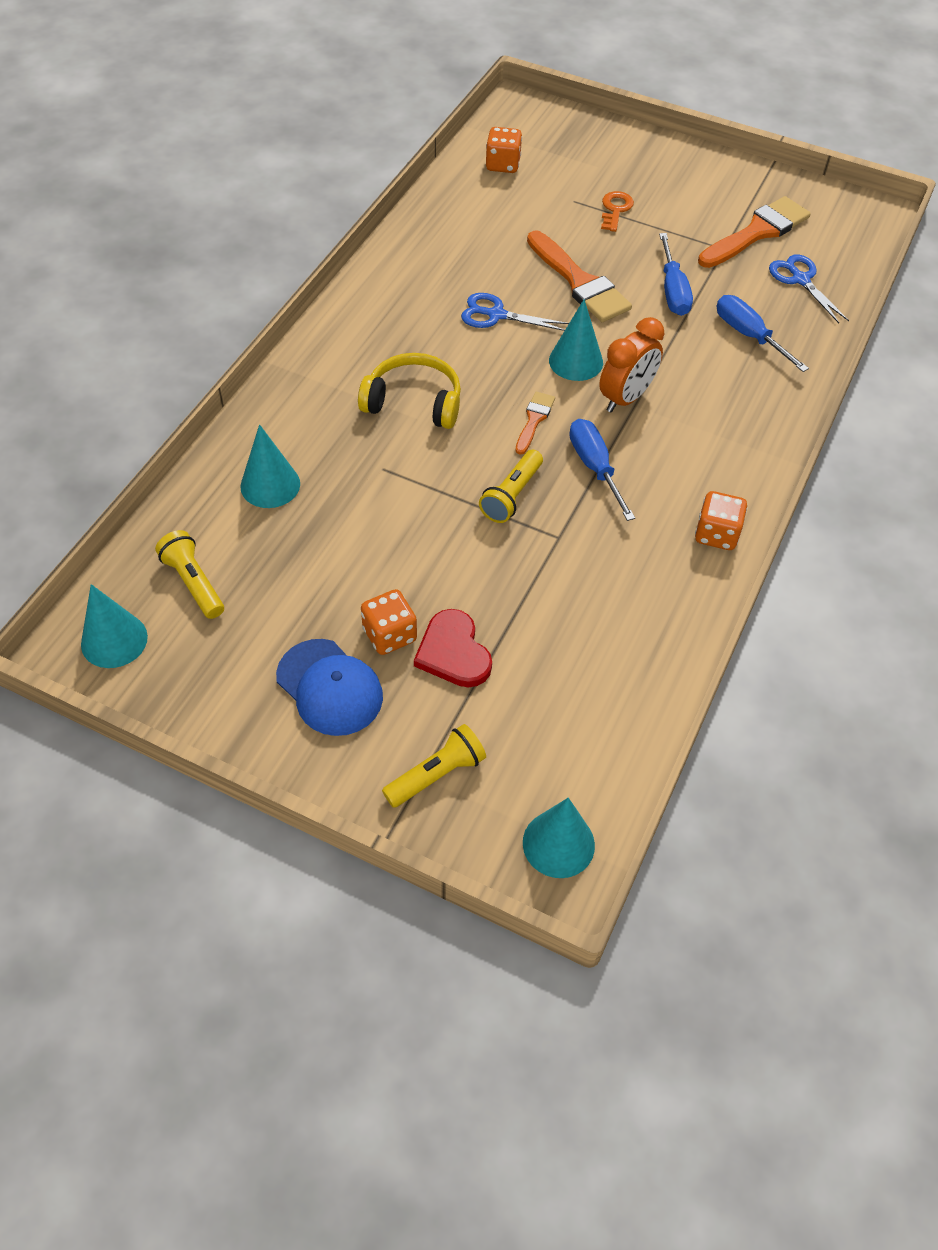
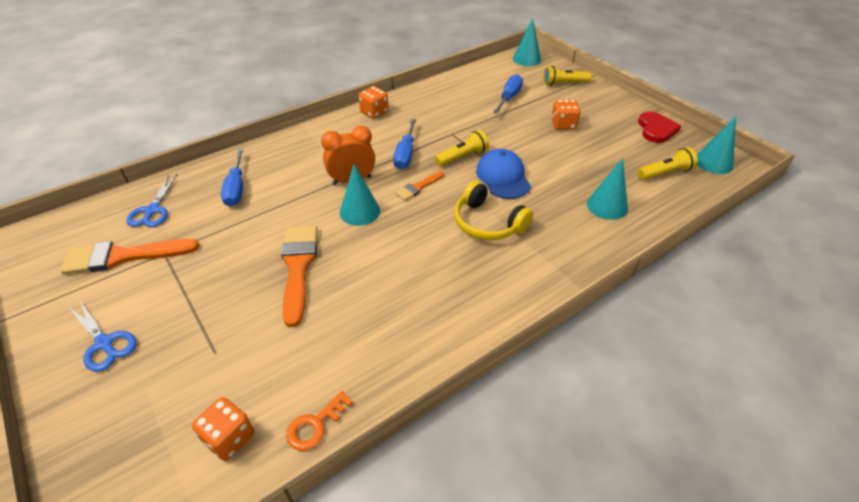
camera: 150 degrees left, 10 degrees down
(194, 583) = (665, 173): yellow flashlight -> yellow flashlight turned 105 degrees counterclockwise
(329, 687) = (600, 117): blue cap -> blue cap (503, 177)
(453, 652) = (535, 112): red heart -> red heart (656, 129)
(496, 315) = (384, 264): blue scissors -> blue scissors (104, 343)
(615, 209) = (193, 325): orange key -> orange key (315, 425)
(673, 291) = (243, 234): blue screwdriver -> blue screwdriver (509, 97)

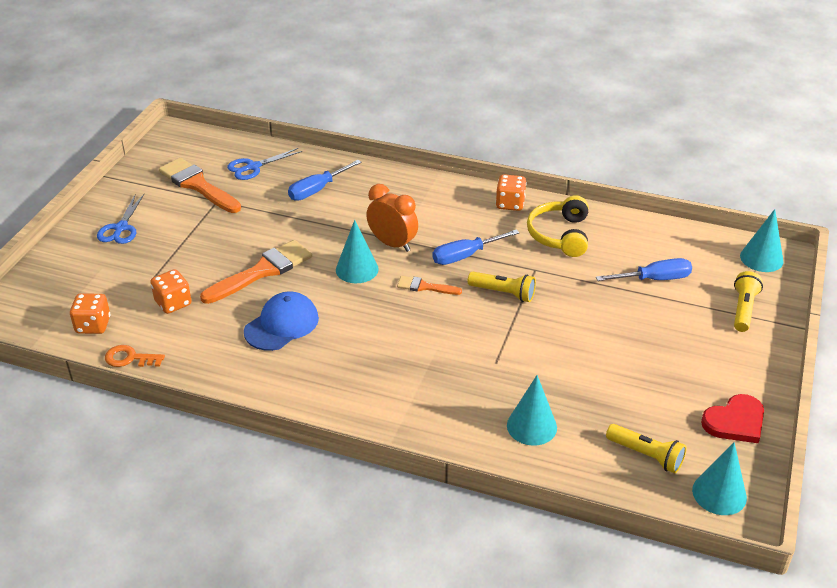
camera: 55 degrees right, 5 degrees down
(487, 223) = (418, 352): yellow headphones -> yellow headphones (559, 235)
(503, 177) = (500, 334): blue cap -> blue cap (282, 325)
(563, 125) = (649, 341): orange dice -> orange dice (173, 303)
(564, 83) = (743, 309): yellow flashlight -> yellow flashlight turned 60 degrees clockwise

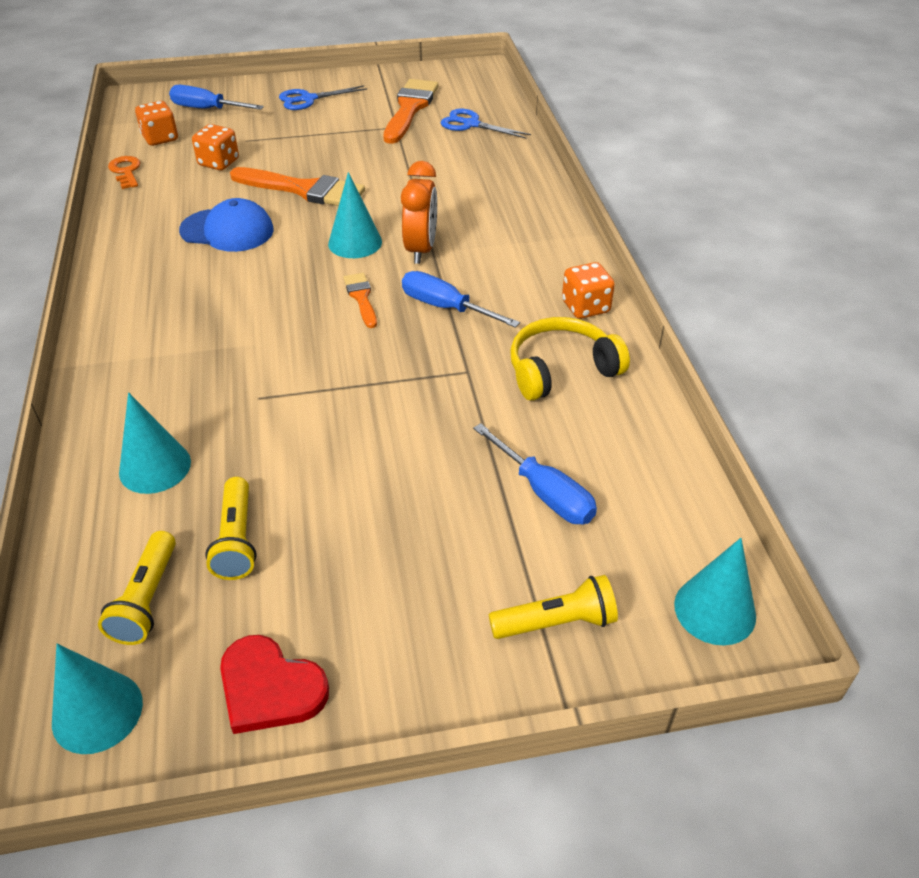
camera: 60 degrees right, 5 degrees up
(317, 190) = (470, 171): blue screwdriver -> blue screwdriver (206, 109)
(503, 293) = (397, 360): yellow flashlight -> yellow flashlight (236, 540)

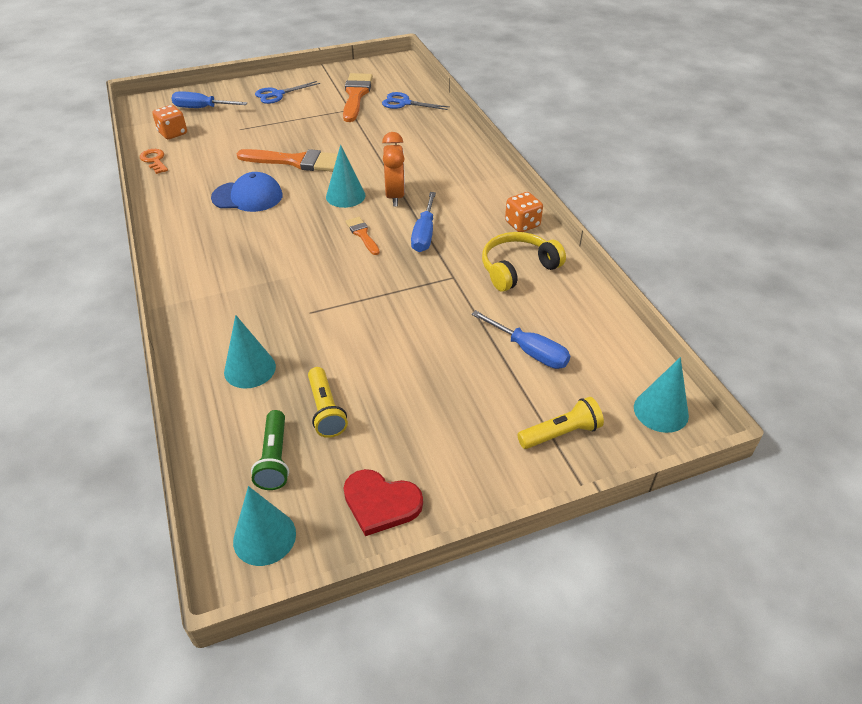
camera: 10 degrees left, 0 degrees up
(146, 599) = (274, 458): yellow flashlight -> green flashlight
(219, 163) = (224, 147): orange dice -> none
(445, 307) = (424, 235): blue screwdriver -> blue screwdriver turned 105 degrees counterclockwise

